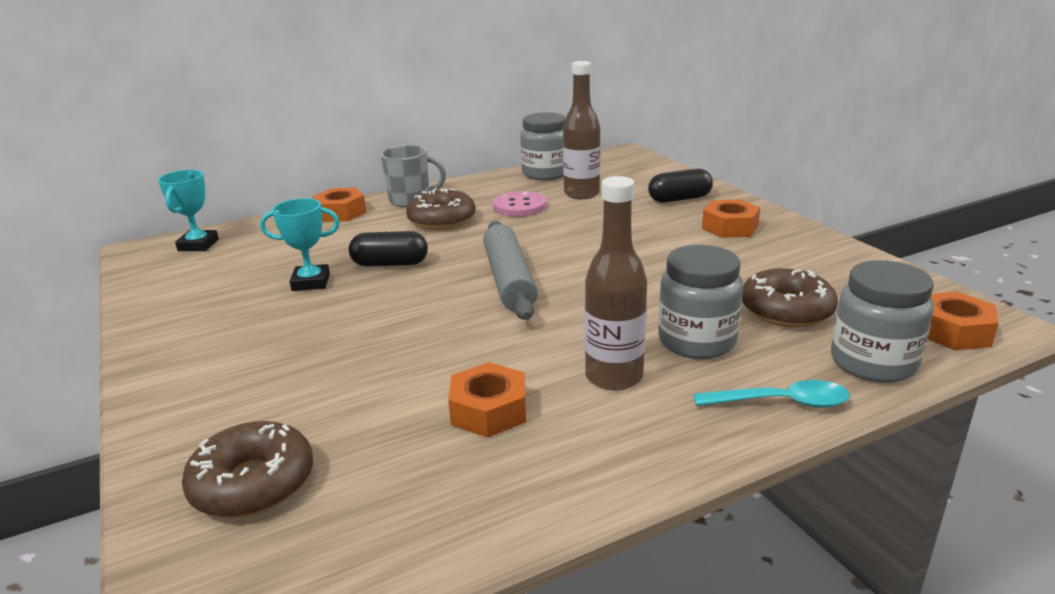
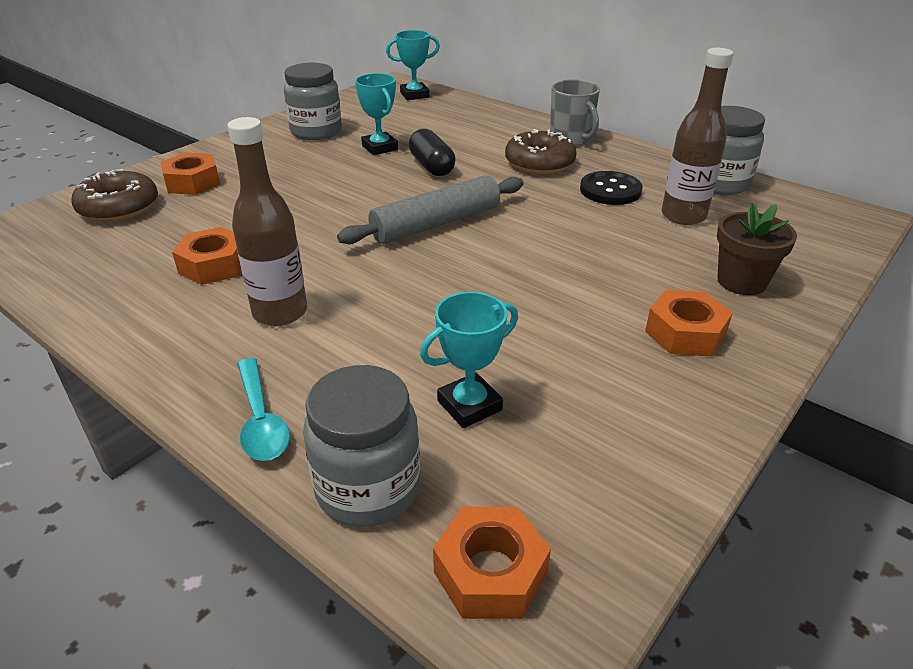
camera: 65 degrees right, 10 degrees up
(341, 213) = (515, 121): orange nut -> orange nut (192, 182)
(519, 206) = (610, 190): pink button -> black button
(679, 199) = (741, 282): black capsule -> brown flower pot
(696, 341) = (364, 349): grey jar -> grey jar (316, 131)
(786, 310) = (469, 405): brown donut -> turquoise trophy

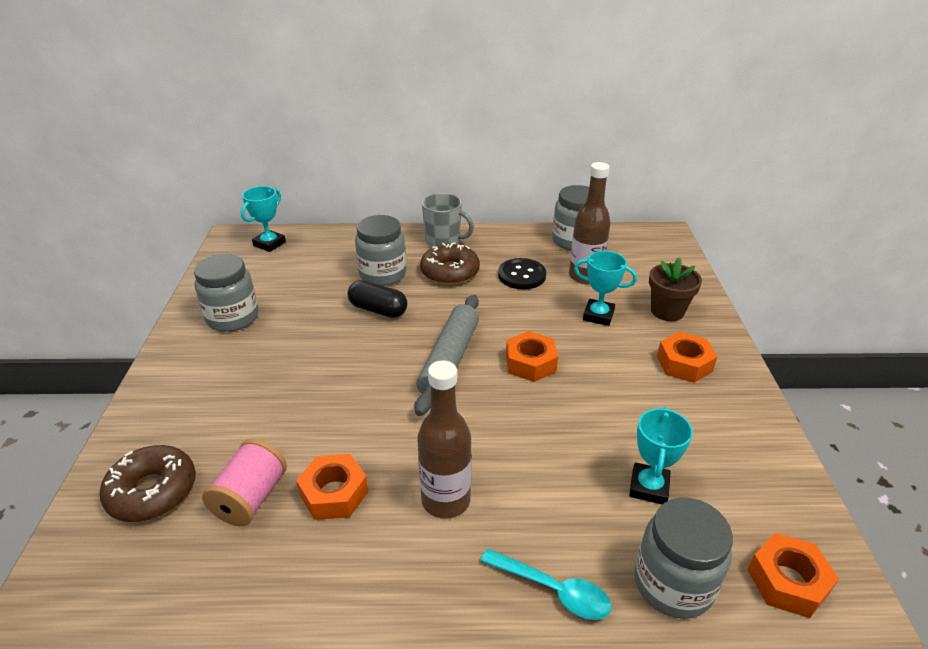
camera: 40 degrees left, 0 degrees up
(162, 240) = (251, 498): none -> pink spool
(192, 182) = (189, 426): orange nut -> orange nut (530, 363)
(380, 148) = (312, 310): turquoise trophy -> turquoise trophy (598, 315)
(474, 144) = (382, 274): none -> grey jar

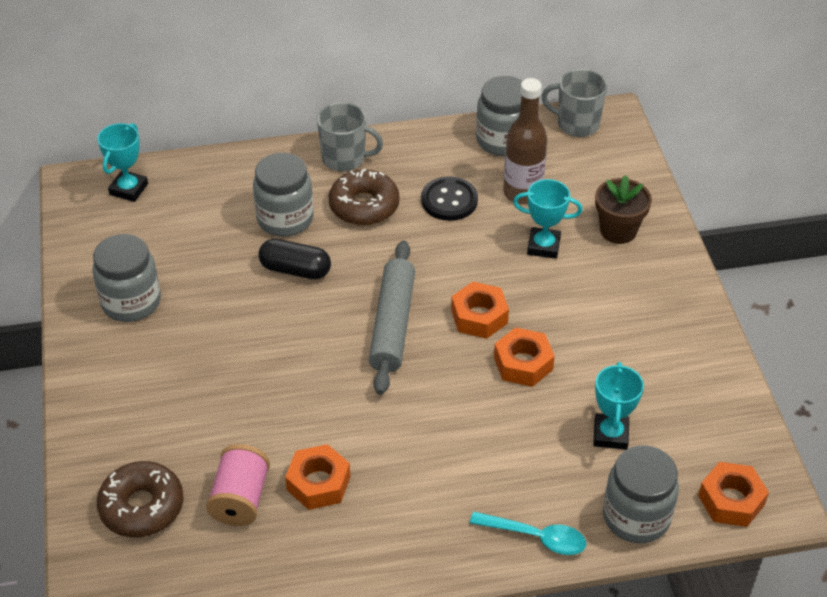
camera: 10 degrees left, 10 degrees up
(446, 500) = (425, 474): brown bottle -> none
(636, 236) = (577, 124): none -> grey mug
(684, 364) = (638, 296): orange nut -> orange nut (523, 363)

